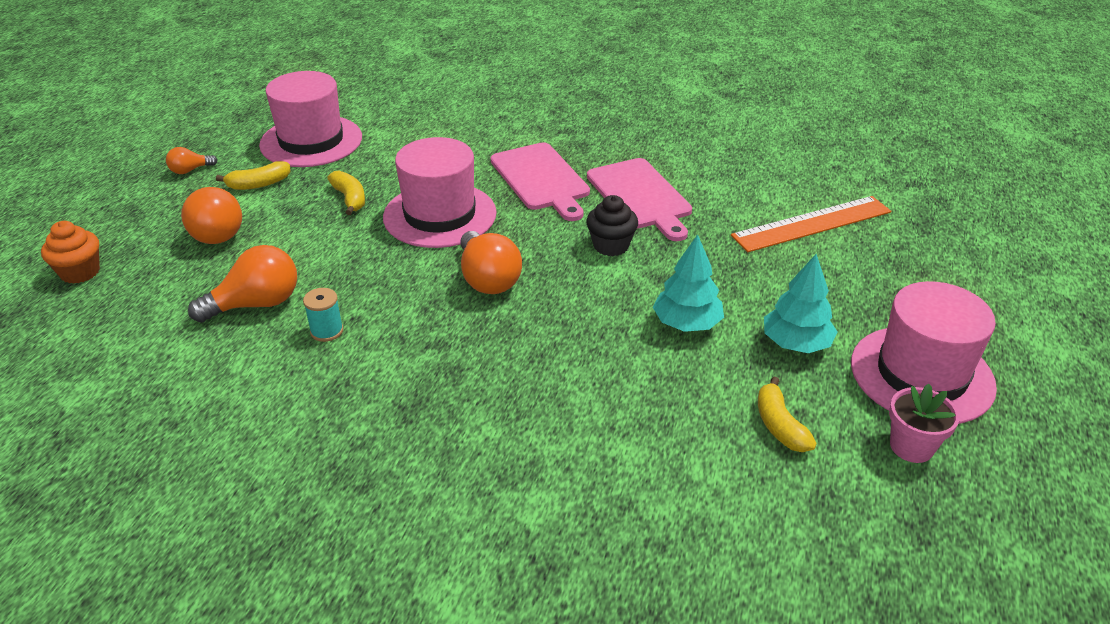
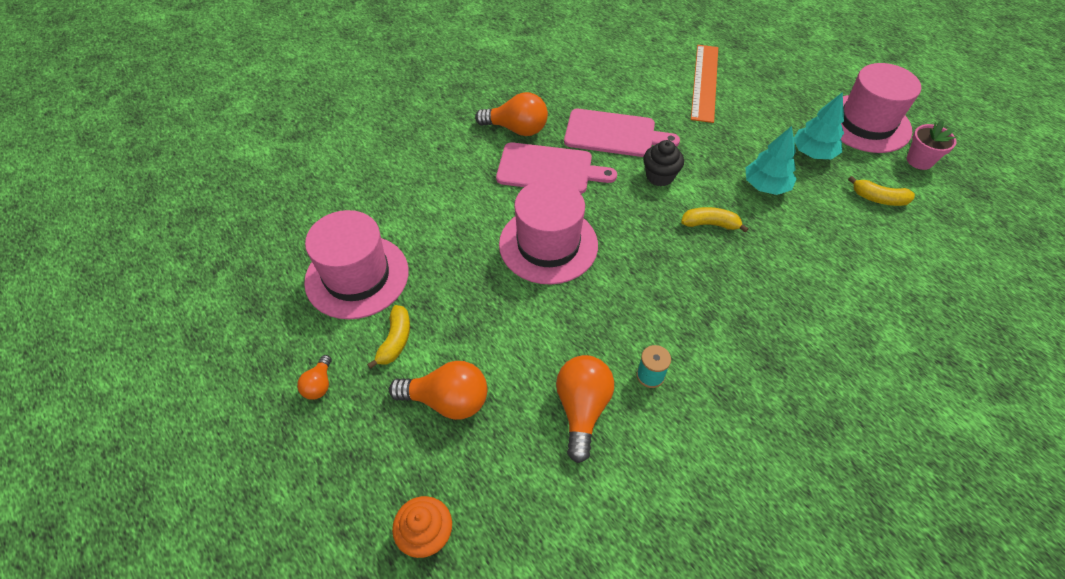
camera: 55 degrees left, 15 degrees up
(350, 199) = (476, 288): yellow banana -> yellow banana (710, 224)
(488, 279) = (652, 255): orange light bulb -> orange light bulb (517, 129)

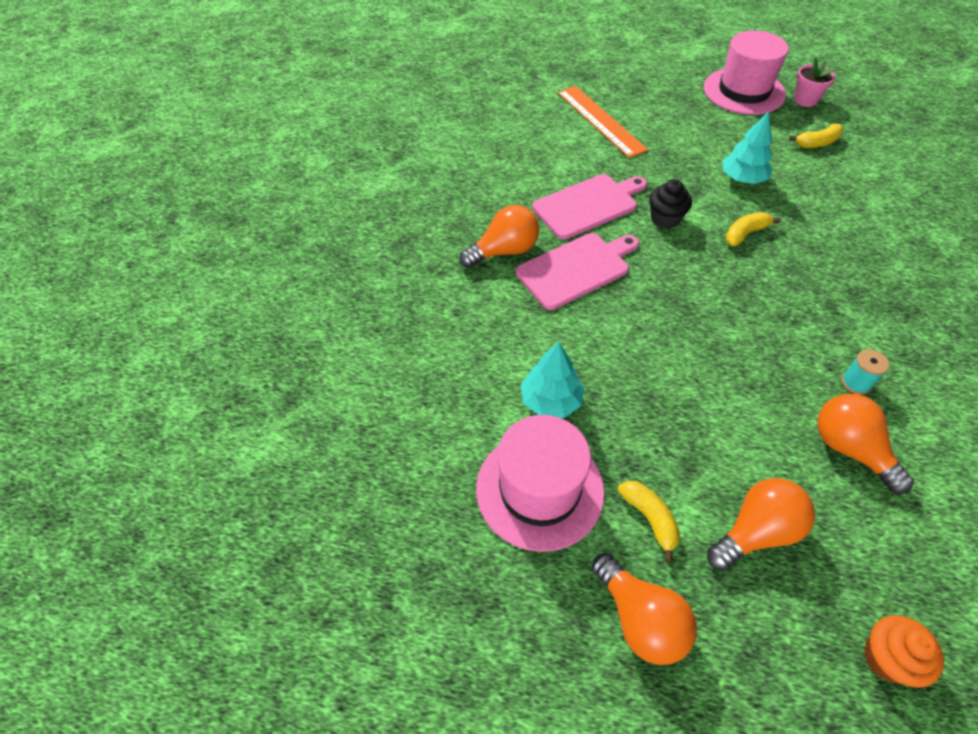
camera: 40 degrees left, 0 degrees up
(319, 384) = (640, 619): orange light bulb -> orange light bulb, size x1.90
(548, 244) = (658, 334): pink hat -> none
(813, 153) = (739, 134): turquoise tree -> turquoise tree (551, 400)

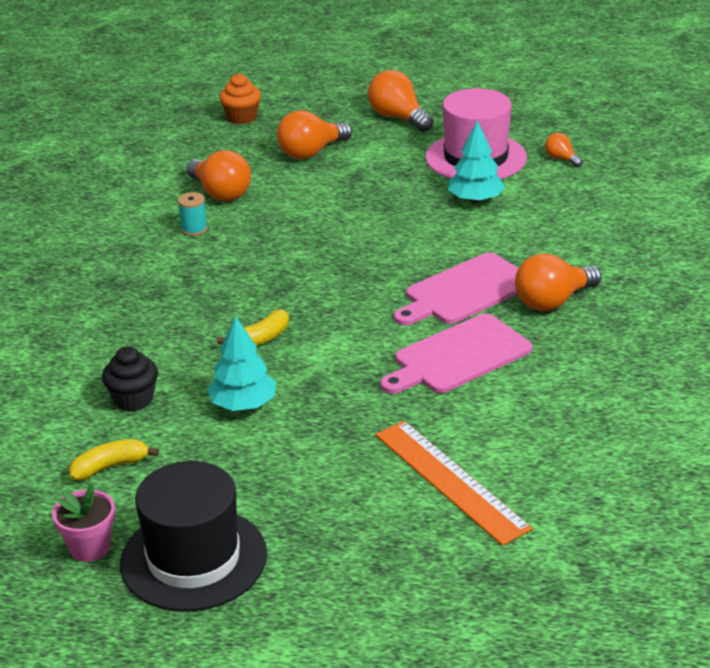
camera: 175 degrees right, 20 degrees down
(435, 472) = (561, 159): none -> orange light bulb
(649, 518) = (390, 152): yellow banana -> none
(665, 219) = (358, 348): black cupcake -> black cupcake (133, 399)
(744, 91) = (193, 559): pink hat -> black hat

